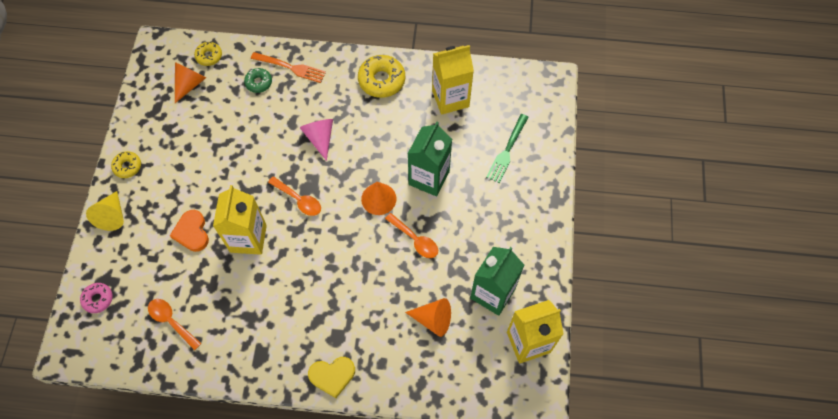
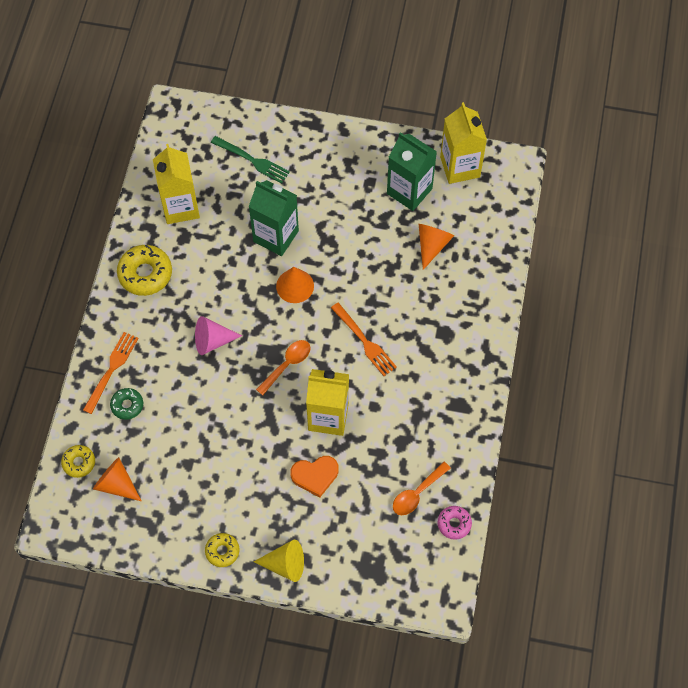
camera: 85 degrees left, 0 degrees up
(98, 299) = (386, 572): pink donut -> pink donut (454, 524)
(324, 263) = (364, 341): none -> orange fork
(332, 376) = (483, 338): yellow heart -> none
(415, 240) = (346, 254): orange spoon -> none

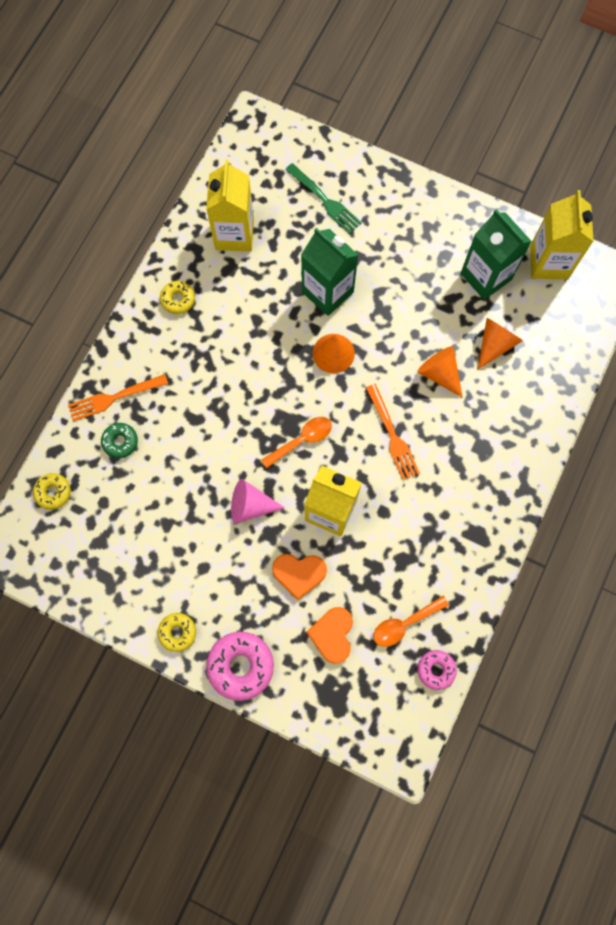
camera: 15 degrees right, 10 degrees up
(111, 370) = (114, 398): orange fork -> orange fork turned 150 degrees counterclockwise
(116, 484) = (86, 526): orange cone -> orange cone (439, 373)
(145, 274) = (178, 300): yellow donut -> yellow donut, size x0.58
(212, 341) = (229, 393): pink cone -> pink cone (250, 505)
(285, 564) = (240, 666): yellow cone -> pink donut
(357, 518) = (332, 635): none -> orange heart

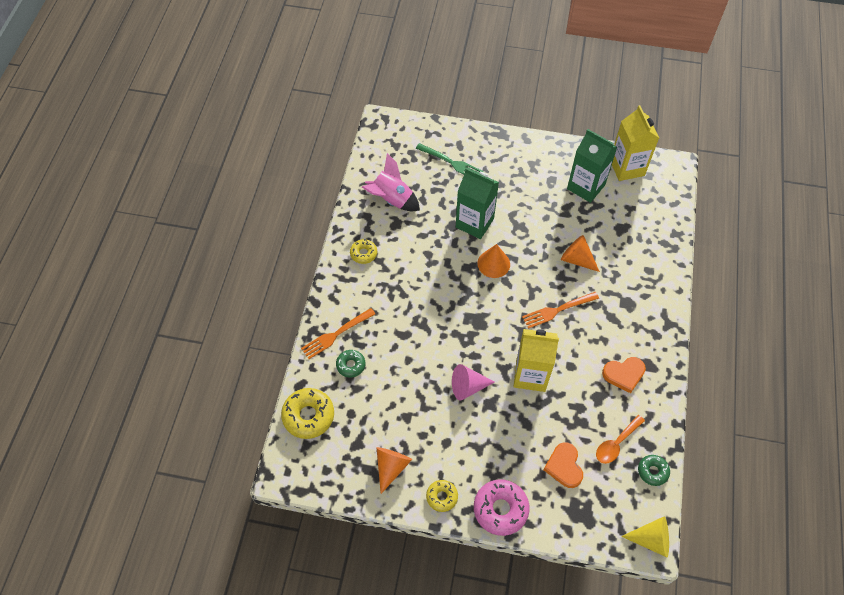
camera: 15 degrees left, 15 degrees down
(53, 492) = (308, 416): yellow donut -> yellow donut, size x1.73
(234, 234) = (392, 199): yellow carton -> pink rocket
(299, 574) = (522, 427): orange heart -> orange heart (624, 374)
(302, 440) = (491, 330): orange spoon -> none
(392, 435) = (557, 310): orange fork -> orange fork turned 105 degrees clockwise
(404, 750) = (651, 539): none -> yellow cone
(436, 670) = (652, 471): pink donut -> green donut
(495, 344) = (609, 230): orange cone -> orange cone (391, 467)

